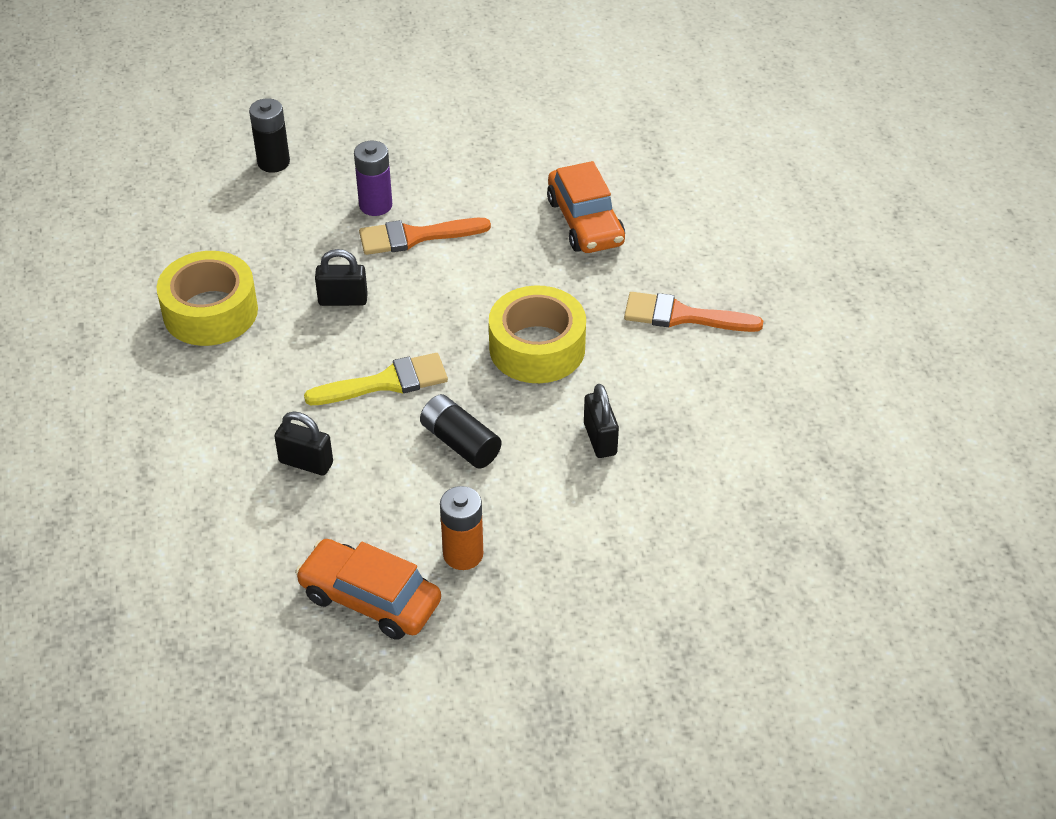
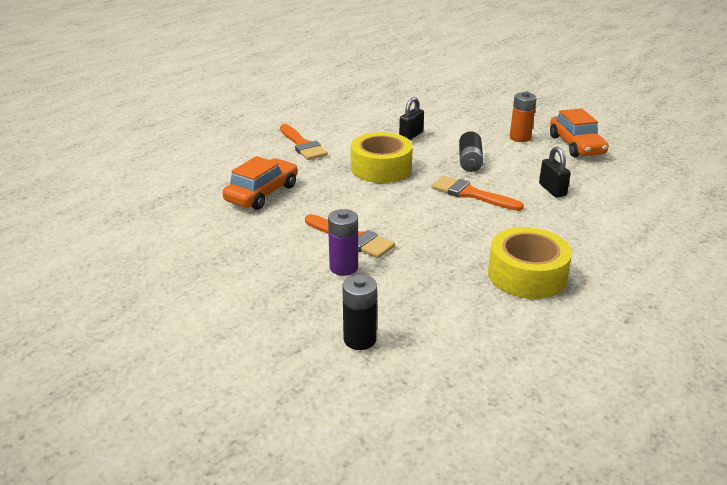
camera: 130 degrees left, 15 degrees down
(343, 300) = (440, 235): black padlock -> none
(386, 382) = (471, 194): yellow brush -> orange brush

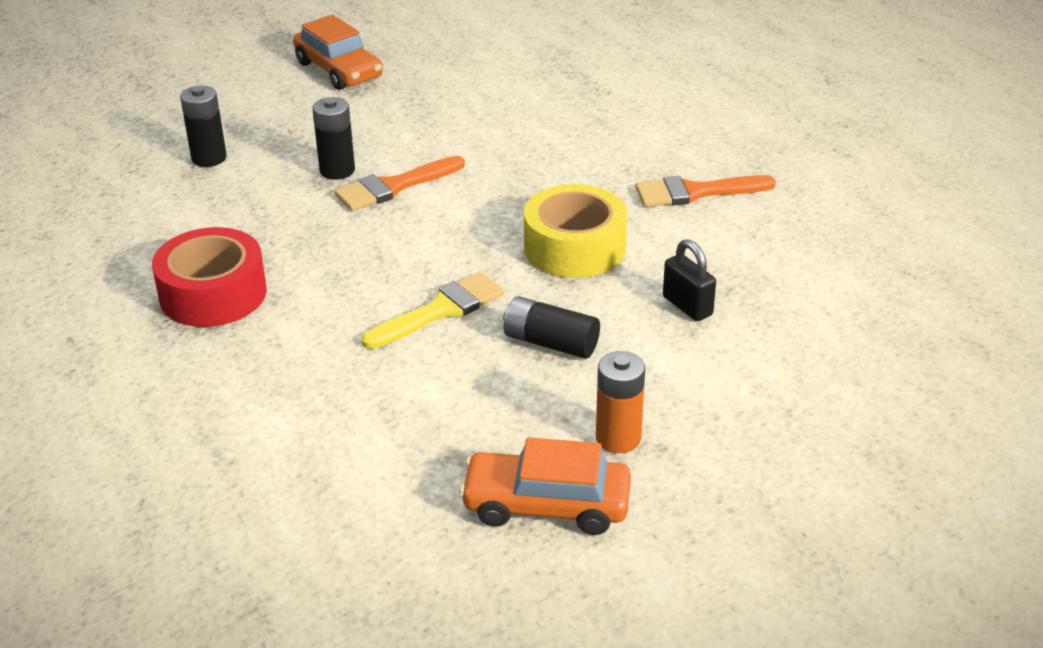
camera: 110 degrees right, 5 degrees up
(262, 193) = (553, 141): orange car -> orange car (339, 70)
(343, 267) = (337, 170): purple battery -> black battery
(471, 194) = (440, 310): orange brush -> yellow brush
(526, 275) = (213, 294): yellow tape -> red tape
(552, 190) = (398, 400): black padlock -> none

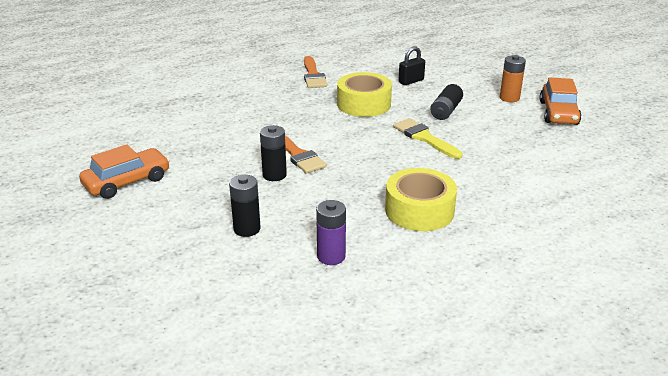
camera: 90 degrees left, 5 degrees down
(129, 219) = (331, 256): none -> purple battery
(213, 294) = (419, 210): red tape -> yellow tape

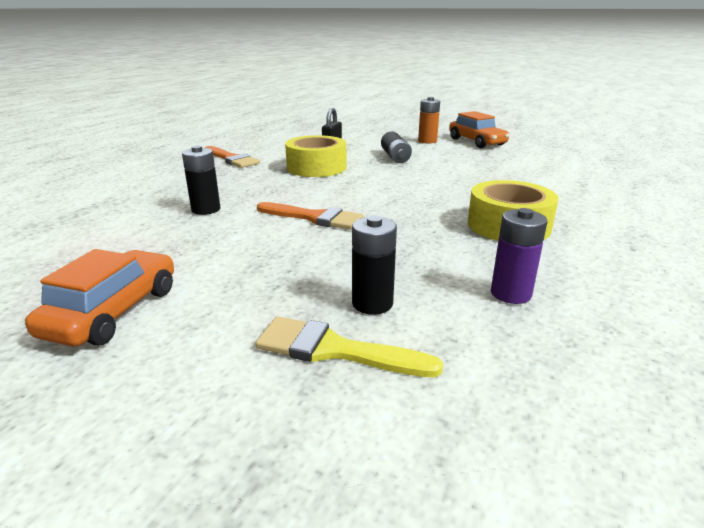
camera: 35 degrees left, 5 degrees down
(274, 175) = (318, 241): black battery -> black battery (206, 209)
(424, 138) = (411, 176): yellow brush -> yellow brush (335, 350)

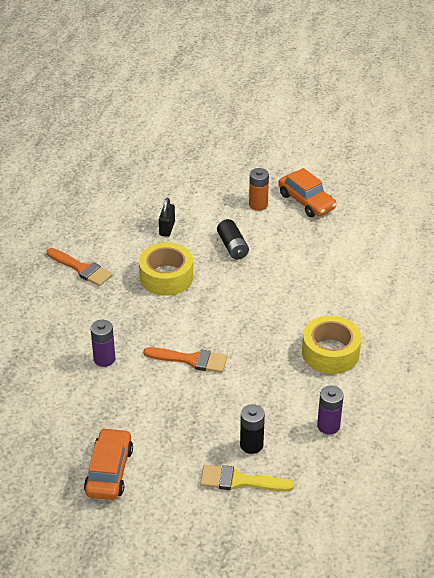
camera: 10 degrees left, 15 degrees up
(206, 209) = (104, 359): black battery -> purple battery

